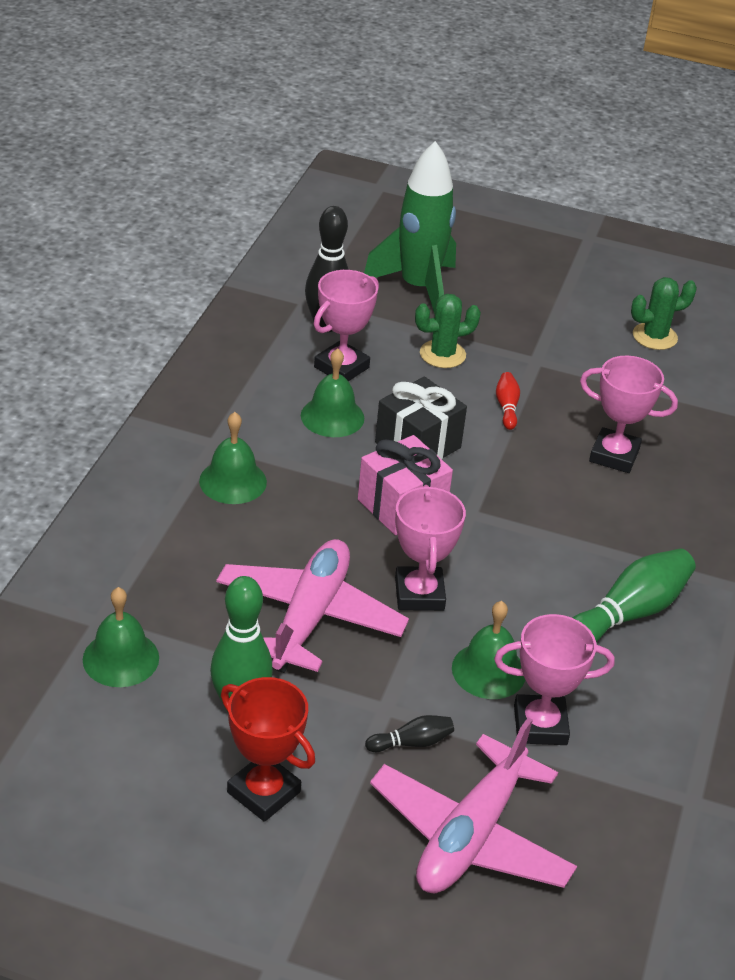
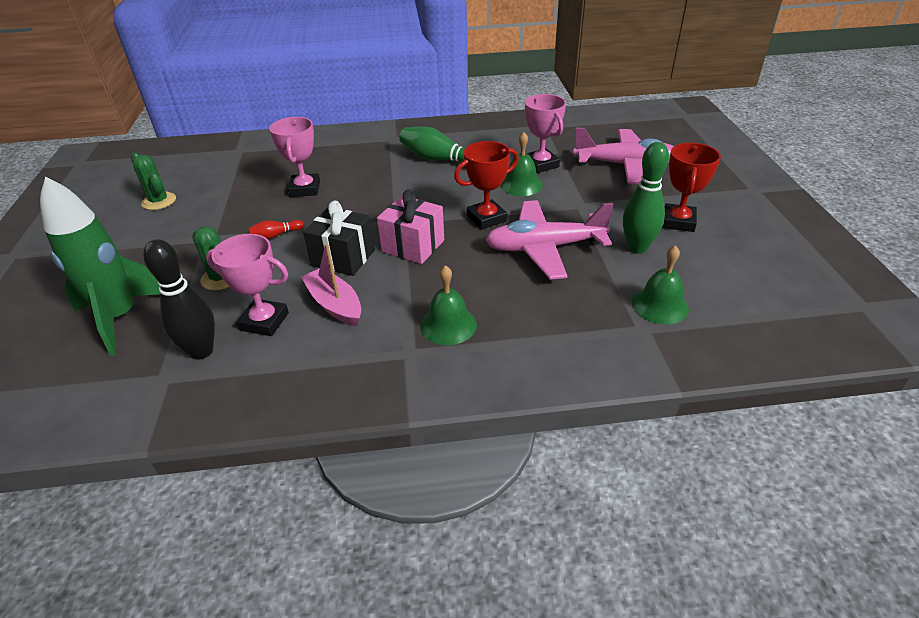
camera: 110 degrees left, 0 degrees up
(332, 416) = (334, 304): green bell -> pink boat
(412, 742) = (593, 192): black bowling pin -> none
(419, 594) = (486, 218): pink trophy -> red trophy

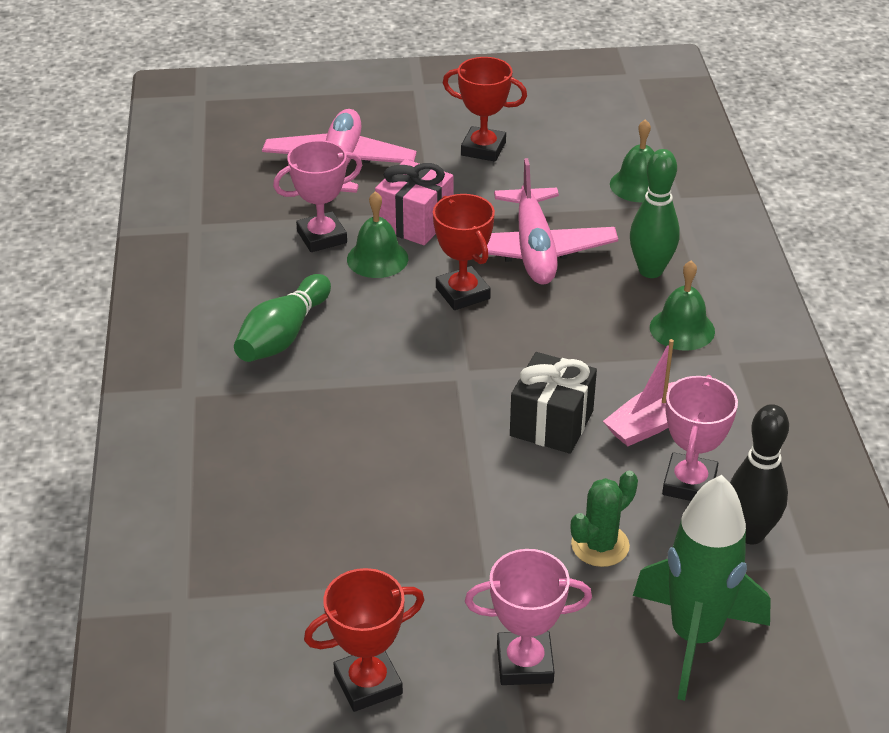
camera: 90 degrees left, 0 degrees up
(159, 201) = (368, 683): green cactus -> red trophy
(276, 235) = (491, 502): red bowling pin -> none
(305, 189) = (353, 486): pink trophy -> pink trophy (525, 663)
(413, 246) = (525, 359): pink gift -> pink gift (414, 222)
(637, 248) = (535, 184): green bowling pin -> green bowling pin (650, 270)

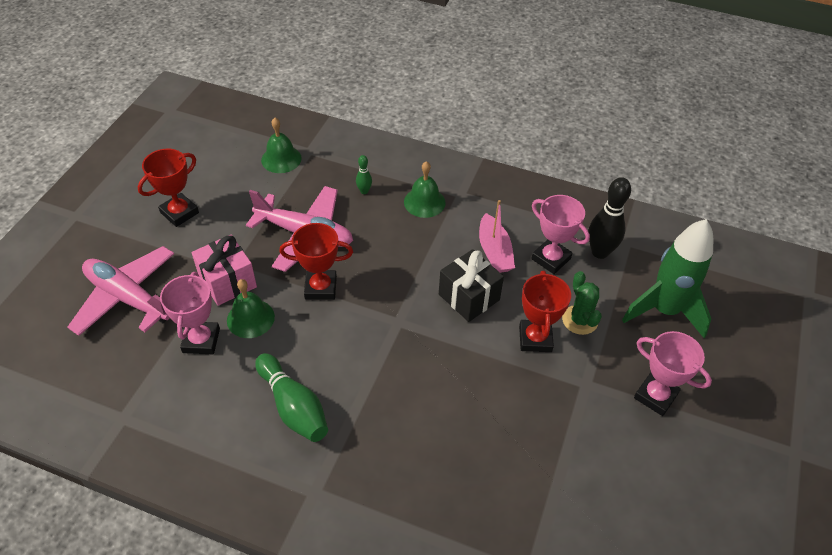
camera: 65 degrees left, 10 degrees up
(368, 683) = (643, 485): red trophy -> red trophy (535, 339)
(525, 663) = (655, 396): pink trophy -> pink trophy turned 75 degrees counterclockwise
(650, 270) = (364, 191): green bowling pin -> green bowling pin, size x0.50

